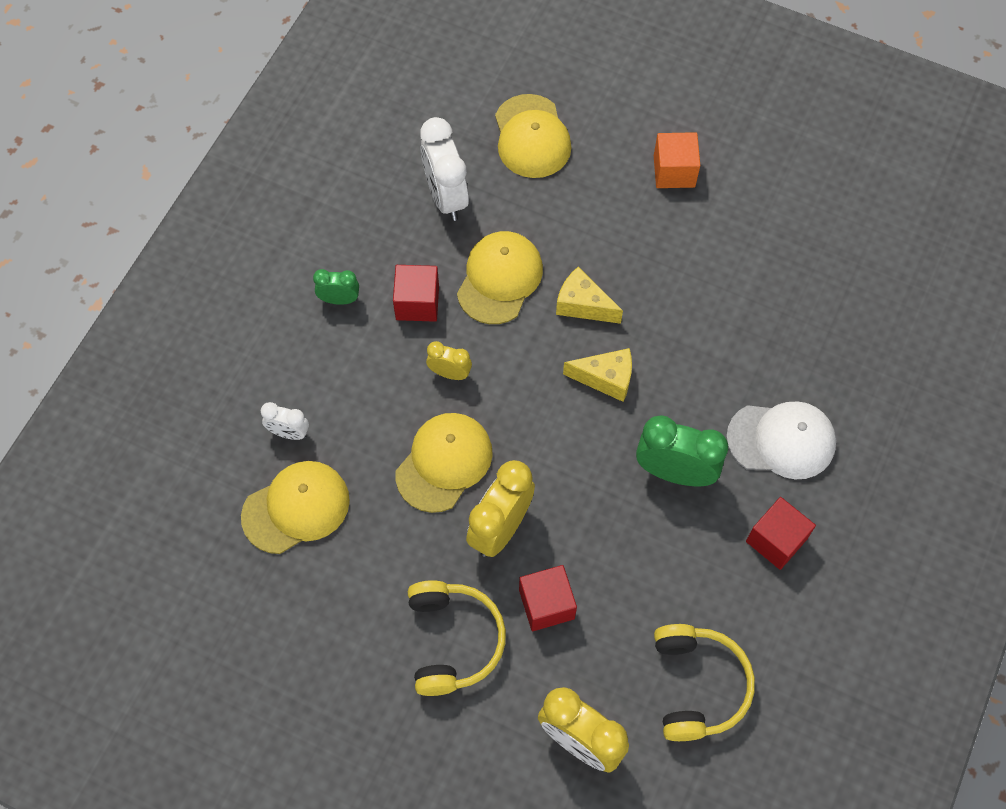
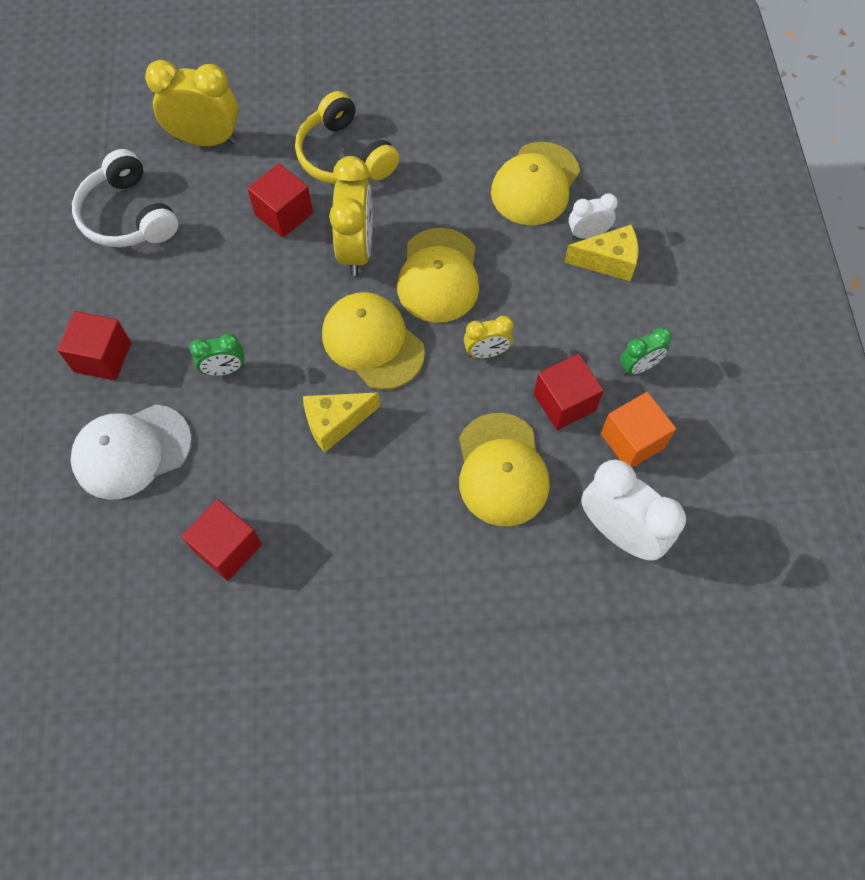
camera: 150 degrees right, 0 degrees up
(531, 137) = (579, 663): yellow cap -> yellow cap (373, 342)
(583, 305) = (400, 487): yellow cheese -> yellow cheese (608, 261)
(674, 171) = (388, 712): orange cube -> orange cube (632, 440)
(675, 472) = (224, 370): green clock -> green clock, size x0.54
(697, 685) = (128, 216): yellow headphones -> white headphones
(736, 327) = (227, 547): none -> red cube

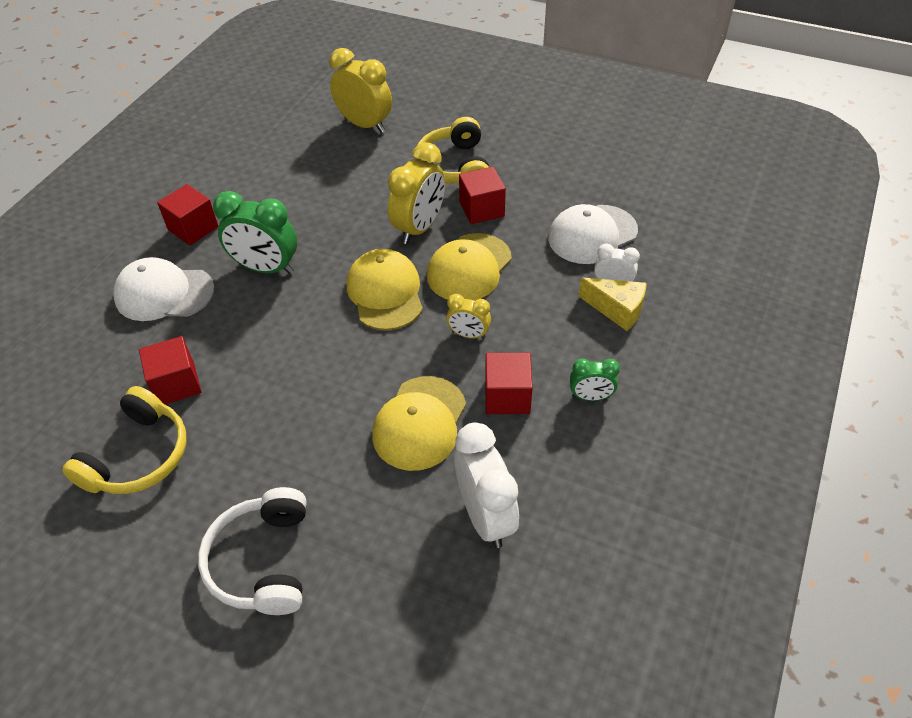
camera: 30 degrees right, 15 degrees down
(128, 216) = (277, 151): white headphones -> white headphones (263, 561)
(224, 370) = (266, 268): green clock -> green clock, size x1.85
(248, 643) = (138, 456): none -> yellow headphones
(284, 214) = (384, 187): red cube -> red cube (481, 209)
(335, 423) = (317, 335): yellow cheese -> none
(535, 184) = (592, 234): yellow cap -> white cap
(632, 440) = (546, 450): orange cube -> none

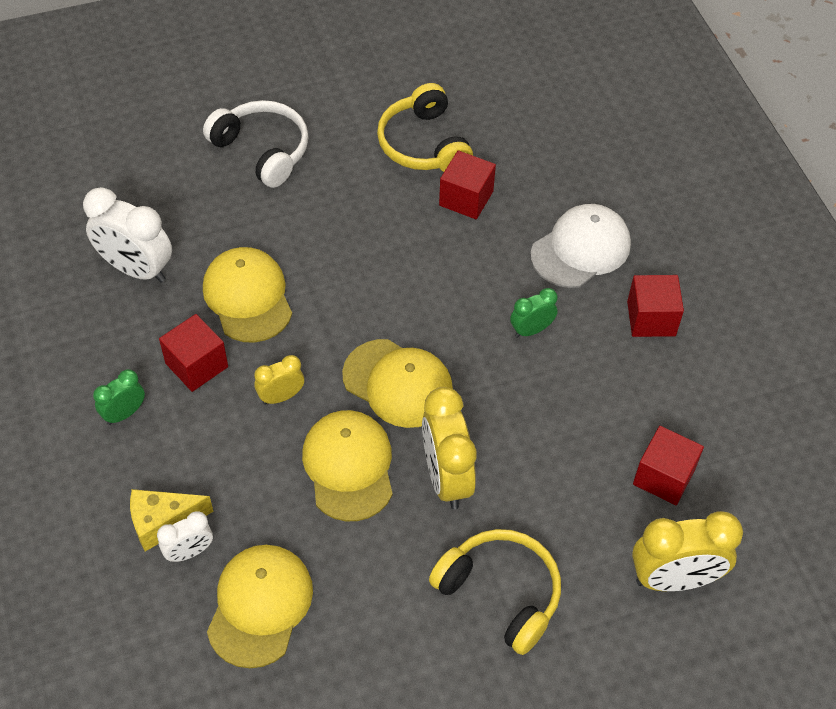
camera: 135 degrees right, 5 degrees up
(266, 268) = (531, 330): green clock -> green clock, size x0.54
(481, 209) = (409, 551): red cube -> red cube (663, 477)
(592, 234) = (260, 606): white cap -> yellow cap

